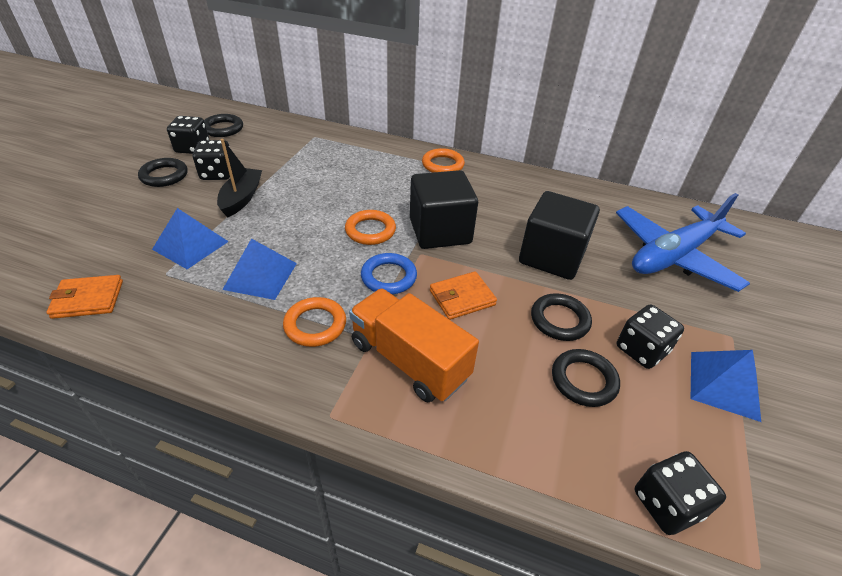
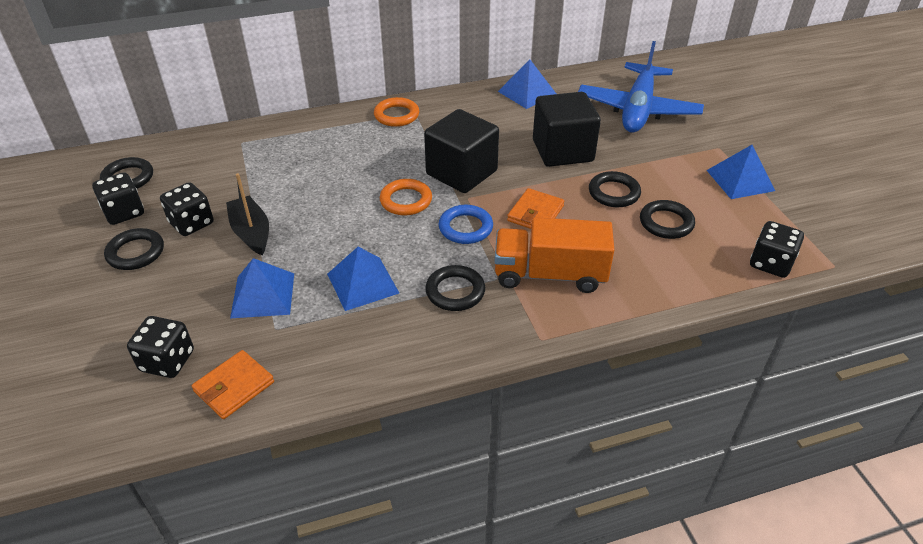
camera: 35 degrees left, 0 degrees up
(315, 325) = (455, 291): orange ring -> black ring
(574, 194) = (527, 93): none -> blue pyramid
(641, 350) = (679, 185): black dice -> black dice (167, 361)

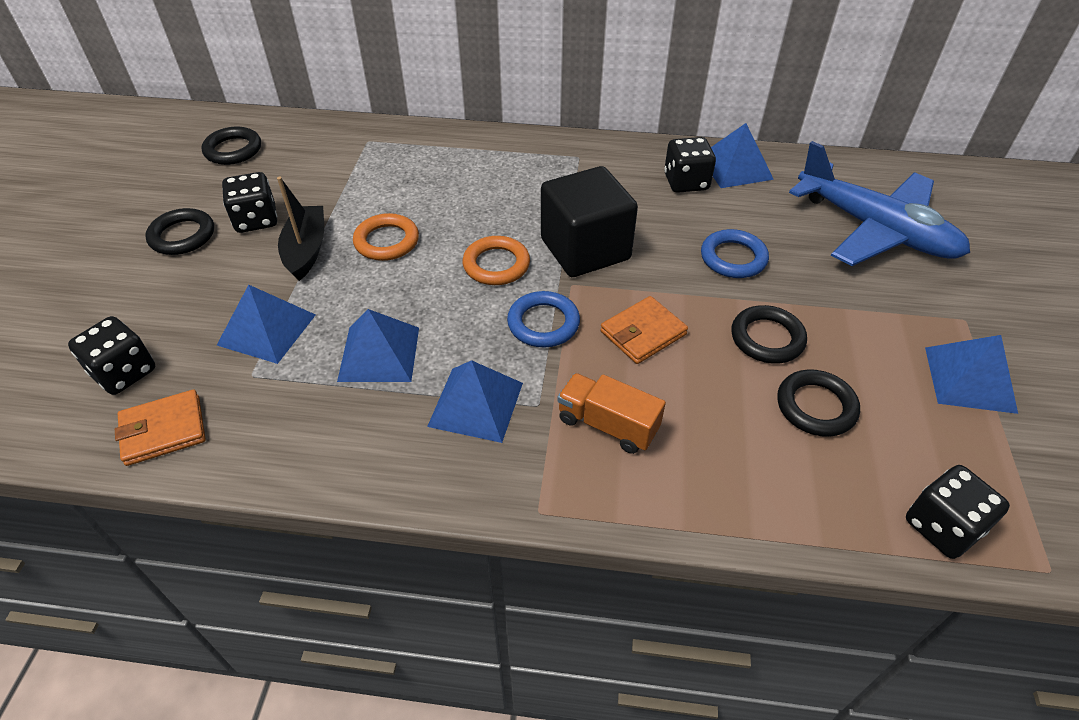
camera: 25 degrees right, 5 degrees up
(124, 212) = (203, 187): black dice -> black dice (686, 182)
(396, 115) = (556, 154): orange ring -> orange ring (387, 241)
(455, 291) = (476, 404): black ring -> blue pyramid
(549, 275) = (607, 425): orange truck -> orange truck, size x0.63
(562, 151) = (733, 258): black cube -> blue ring
(638, 109) = (875, 230): blue plane -> blue plane turned 90 degrees counterclockwise

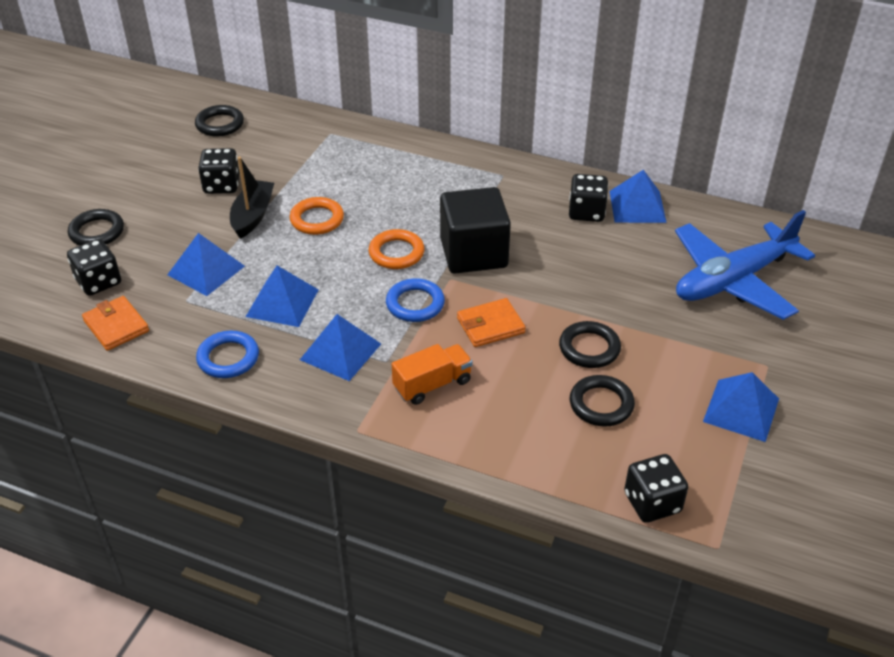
camera: 15 degrees right, 5 degrees down
(163, 430) = (116, 326): orange wallet -> orange wallet turned 60 degrees clockwise
(182, 236) = (163, 189): black ring -> black ring (97, 232)
(607, 425) = (432, 384): orange truck -> orange truck turned 105 degrees clockwise
(733, 258) = (594, 282): blue ring -> blue ring (228, 358)
(875, 230) = (733, 280): blue plane -> blue plane turned 90 degrees clockwise

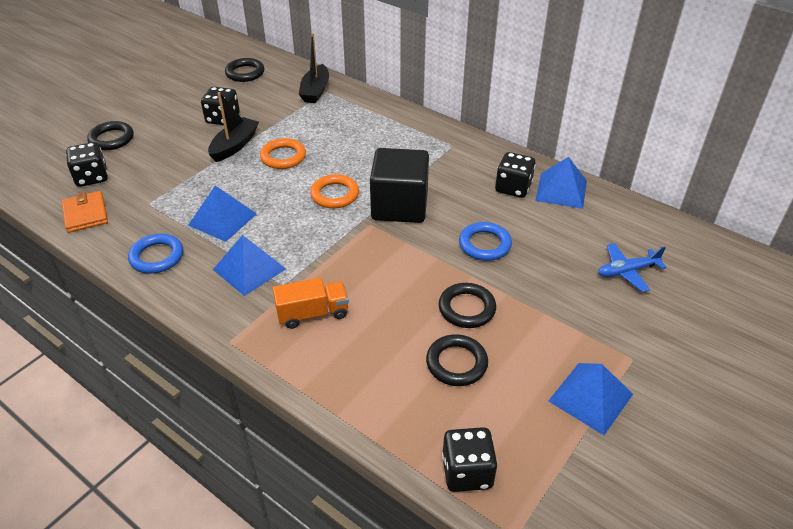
camera: 15 degrees right, 0 degrees up
(206, 270) = (177, 182): blue pyramid -> none
(316, 134) = (315, 91): none -> black boat
(415, 304) = (330, 240): blue ring -> blue ring (484, 244)
(490, 325) = (386, 271): orange wallet -> none
(733, 280) = (627, 271): blue plane -> blue plane, size x0.47

